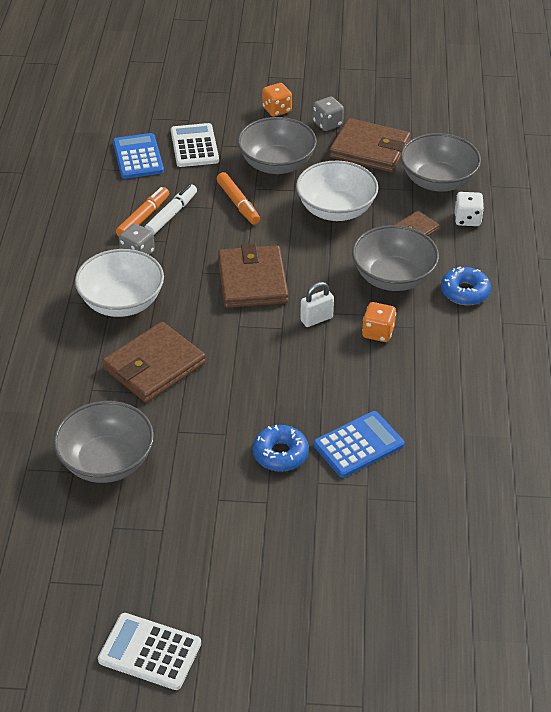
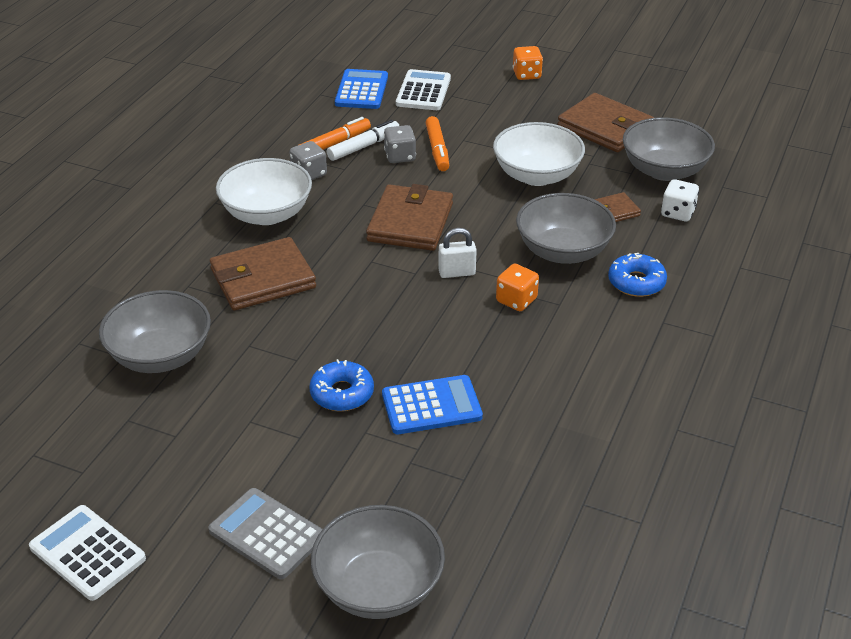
camera: 20 degrees right, 5 degrees down
(277, 164) = (498, 122): grey bowl -> grey bowl (379, 587)
(287, 591) = (267, 534): none -> grey calculator
(327, 124) = (573, 96): grey dice -> grey dice (400, 156)

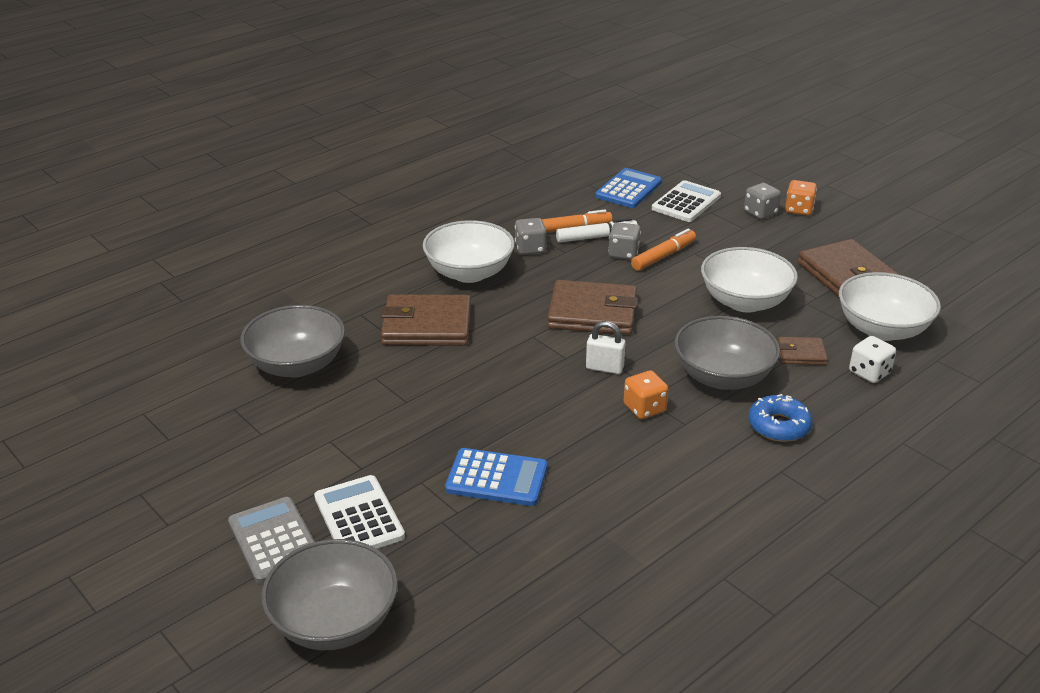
camera: 25 degrees right, 5 degrees down
(88, 553) = (125, 505): white calculator -> white calculator (359, 517)
(342, 393) = (424, 442): blue donut -> none
(410, 222) = (592, 312): brown wallet -> brown wallet turned 60 degrees clockwise
(437, 150) = (663, 256): orange marker -> orange marker turned 150 degrees counterclockwise
(495, 86) = (760, 213): none -> grey dice
(664, 170) = (882, 329): grey bowl -> white bowl

